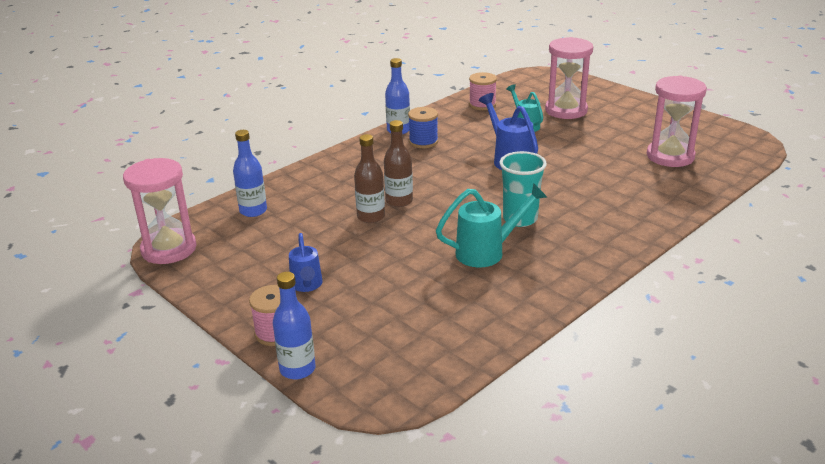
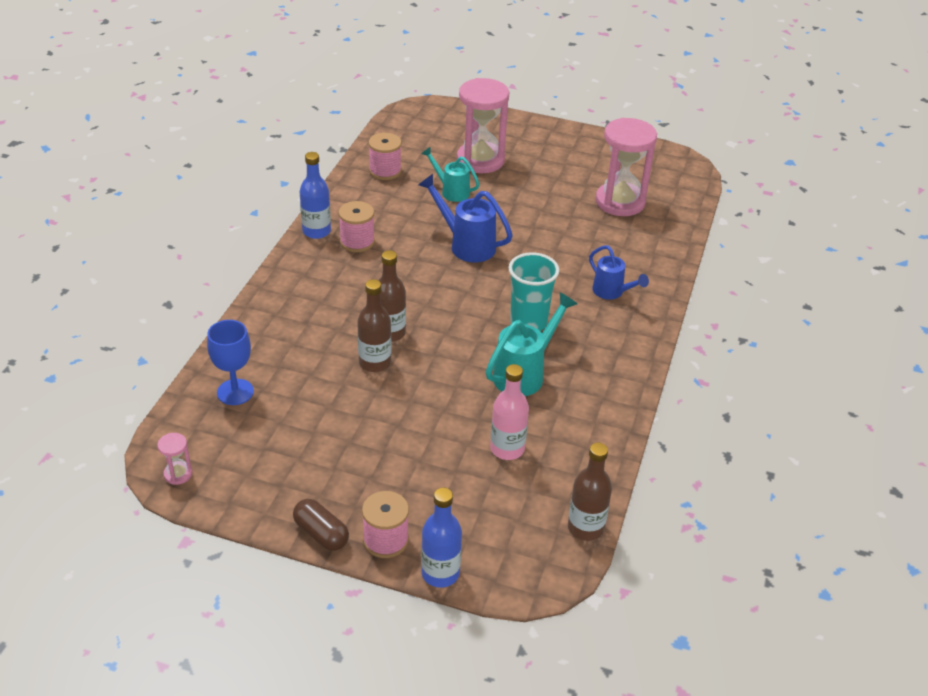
camera: 30 degrees left, 10 degrees up
(169, 249) = (178, 474): pink hourglass -> pink hourglass, size x0.43
(231, 314) = (321, 534): none -> brown capsule
(253, 211) = (235, 392): blue bottle -> blue goblet
(307, 286) = (374, 472): blue watering can -> blue watering can (612, 293)
(423, 142) = (357, 242): blue spool -> pink spool
(428, 299) = (507, 449): none -> pink bottle
(450, 375) = (585, 528): none -> brown bottle

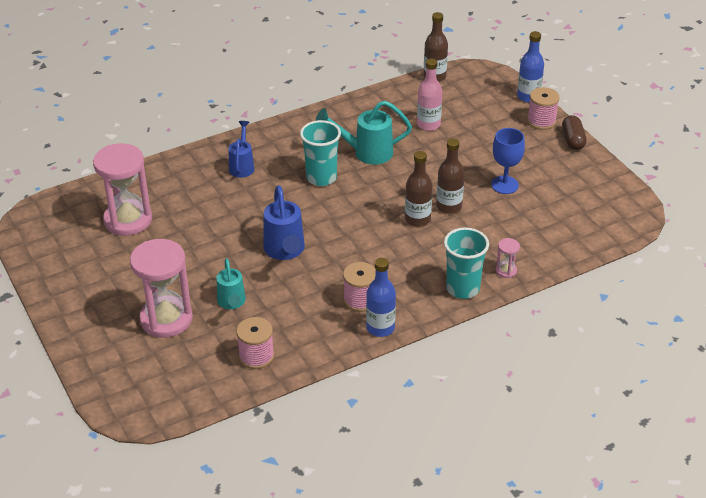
camera: 135 degrees left, 0 degrees up
(178, 474) = (631, 208): pink hourglass -> pink hourglass (506, 271)
(235, 392) = (557, 236): blue goblet -> blue goblet (504, 185)
(280, 294) = (462, 288): none -> turquoise cup

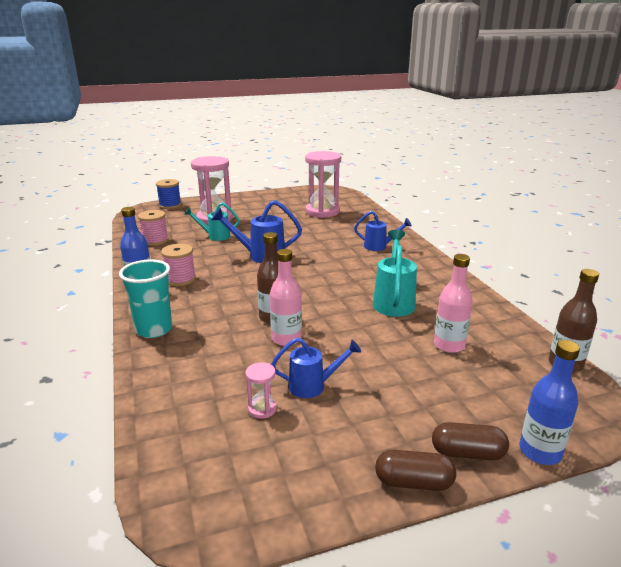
camera: 100 degrees right, 15 degrees down
(109, 386) = (170, 205): none -> blue spool
(321, 178) = (355, 276): turquoise cup -> none
(449, 206) = (286, 339): brown bottle -> pink bottle
(504, 185) = (313, 386): blue goblet -> blue watering can
(506, 271) = (159, 360): pink hourglass -> pink hourglass (262, 409)
(541, 121) = (467, 453): pink spool -> brown capsule

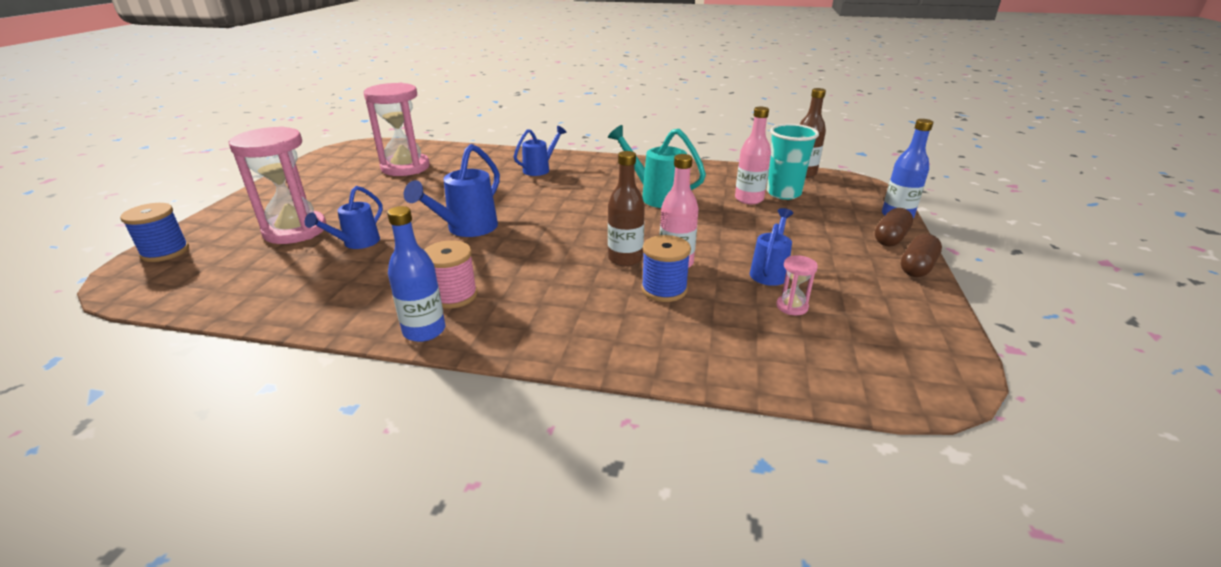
camera: 60 degrees left, 5 degrees up
(154, 329) = (572, 342): turquoise cup -> turquoise cup (783, 193)
(155, 241) = (286, 291): pink spool -> none
(215, 236) = (356, 243): turquoise watering can -> blue watering can
(242, 344) = (664, 289): none -> blue spool

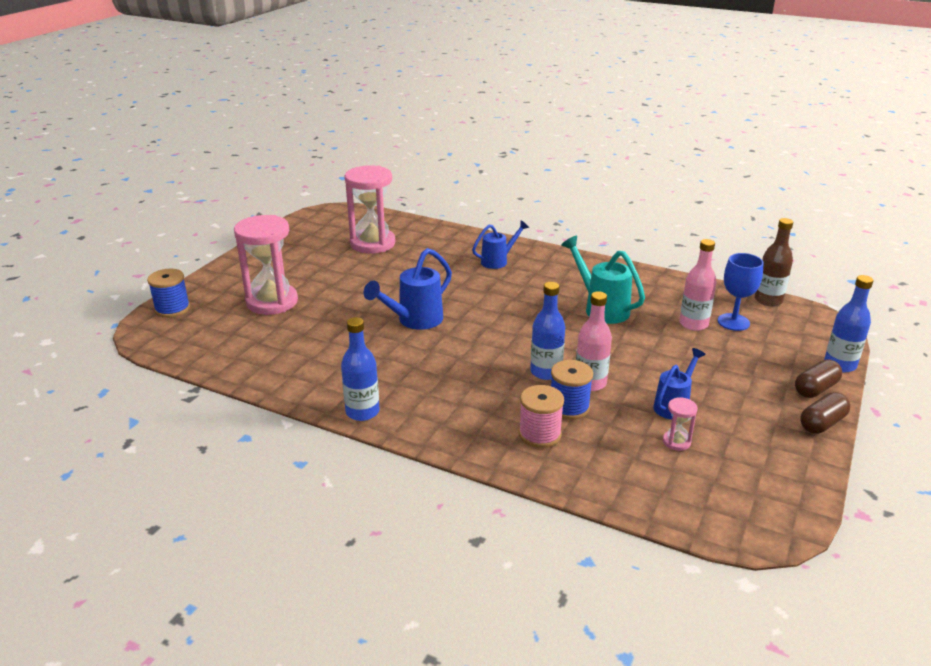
camera: 15 degrees right, 0 degrees up
(356, 243) = (320, 322): blue watering can -> none
(454, 295) = (391, 385): pink spool -> pink spool (540, 434)
(625, 259) = (546, 372): brown bottle -> blue bottle
(783, 193) = (733, 322): turquoise cup -> blue goblet

